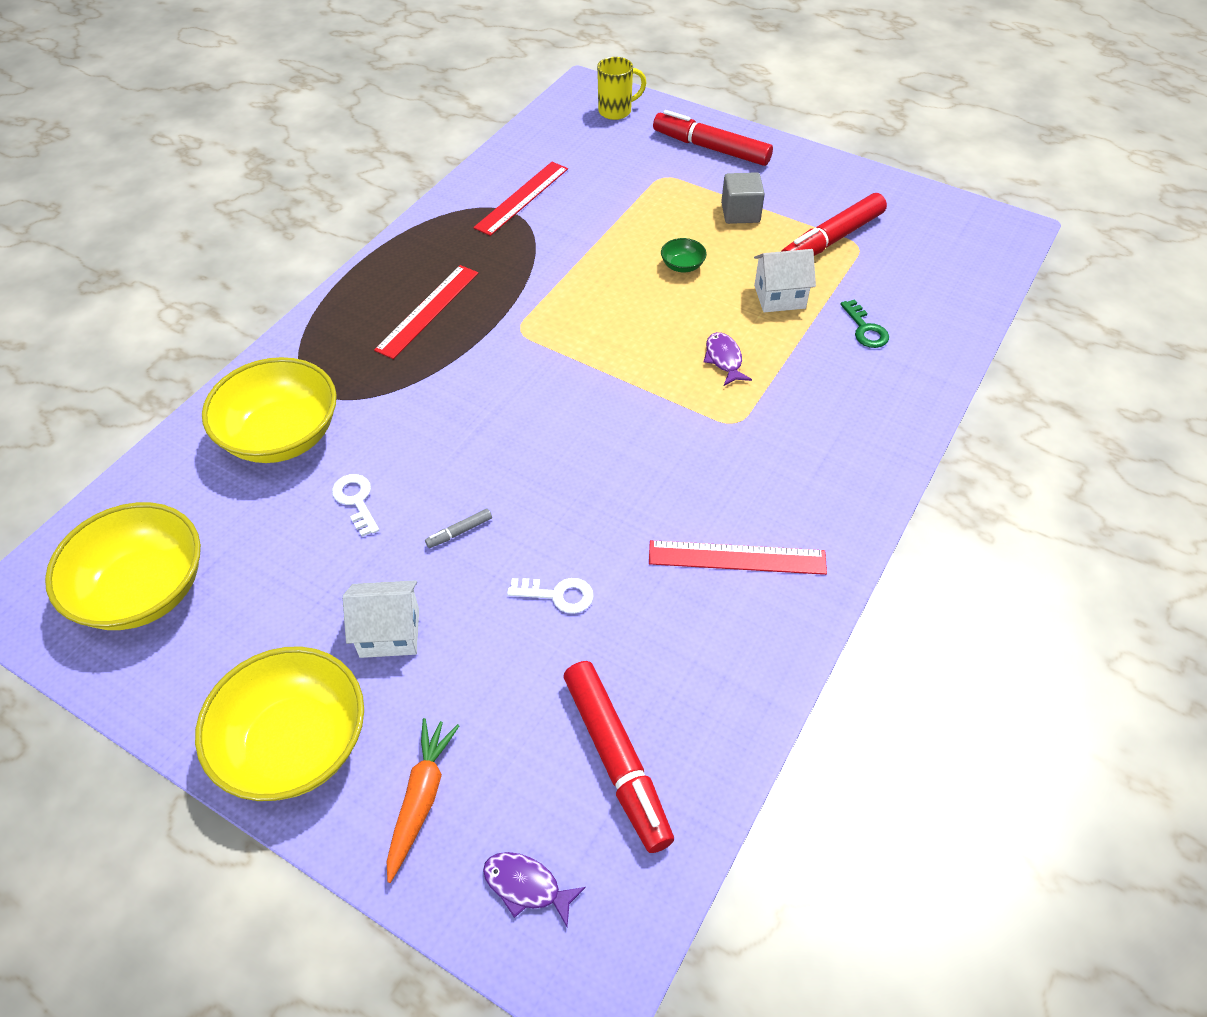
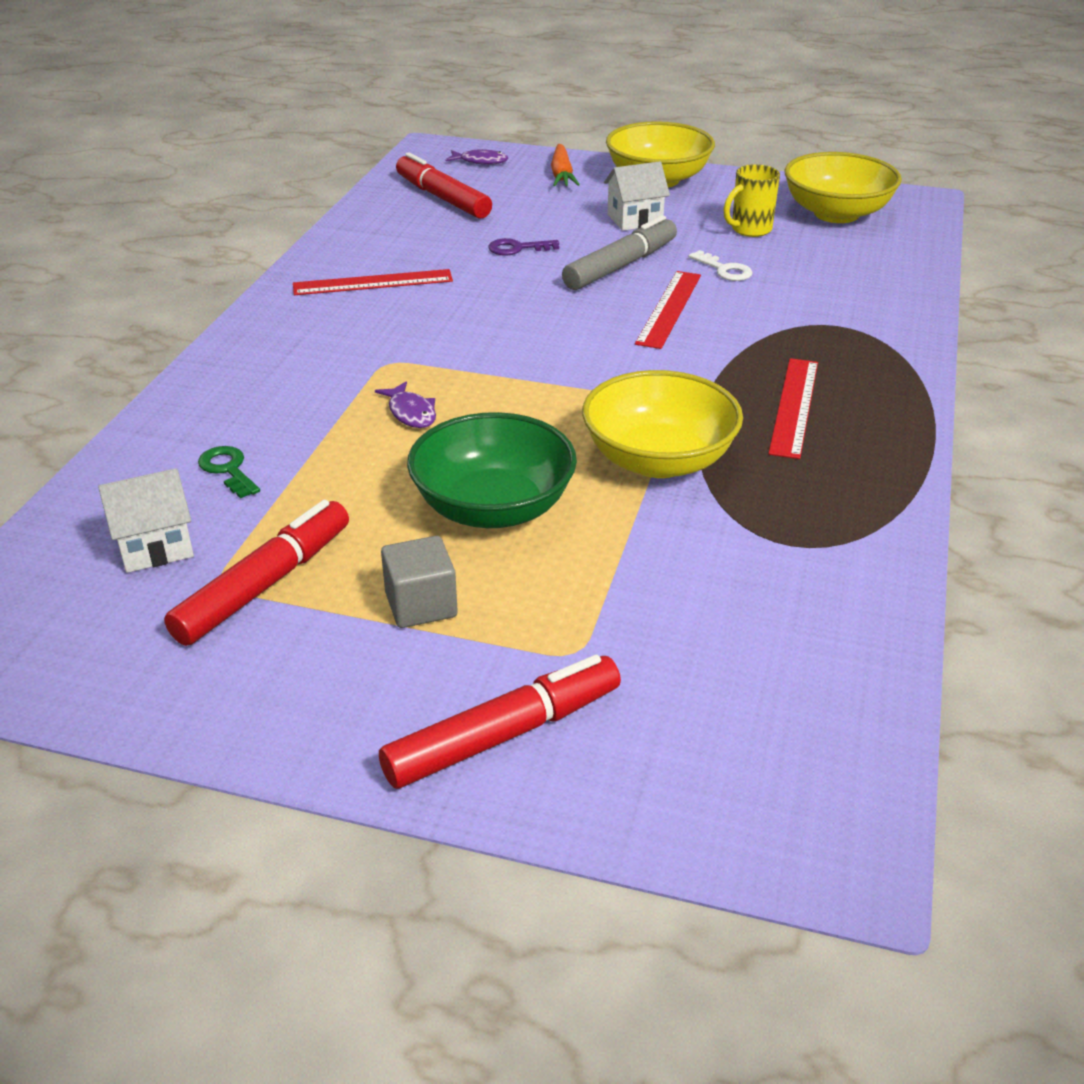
camera: 165 degrees right, 15 degrees down
(282, 436) = (835, 295): yellow bowl -> yellow bowl (658, 460)
(459, 532) = (620, 266): grey marker -> grey marker, size x2.45
(522, 198) = (790, 569): red ruler -> red ruler (669, 309)
(558, 595) = (517, 248): white key -> purple key
(616, 111) = (738, 799): yellow mug -> yellow mug (750, 230)
(682, 266) = (493, 508): green bowl -> green bowl, size x2.43
(711, 148) = (503, 735): red marker -> red marker turned 45 degrees counterclockwise
(779, 297) = (346, 490): white house -> white house (155, 547)

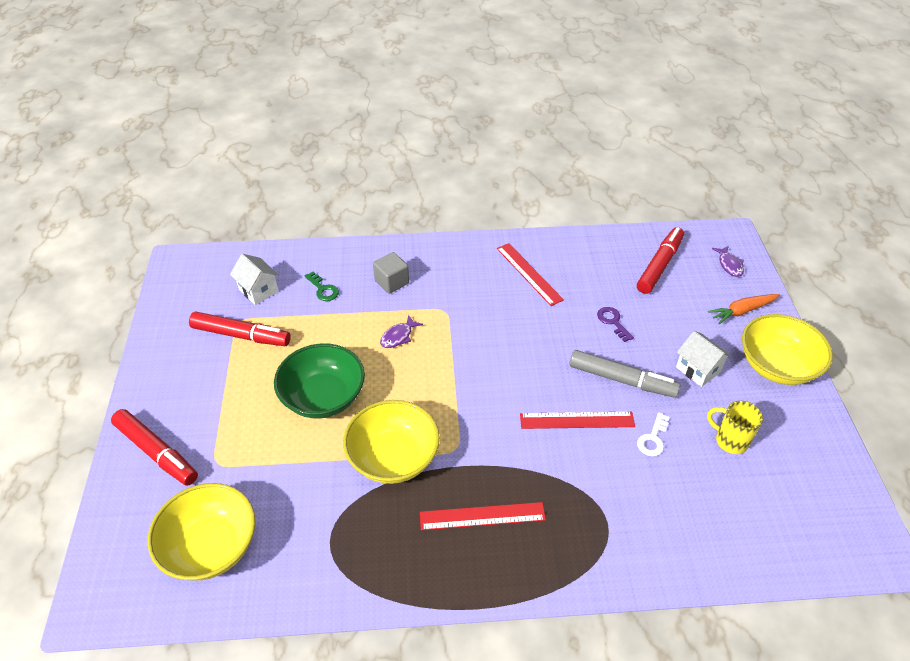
camera: 70 degrees right, 10 degrees up
(228, 470) = (323, 289): green key -> green key turned 105 degrees clockwise
(421, 605) = (239, 394): grey cube -> grey cube (392, 282)
(836, 214) = (802, 493): yellow bowl -> yellow bowl (211, 546)

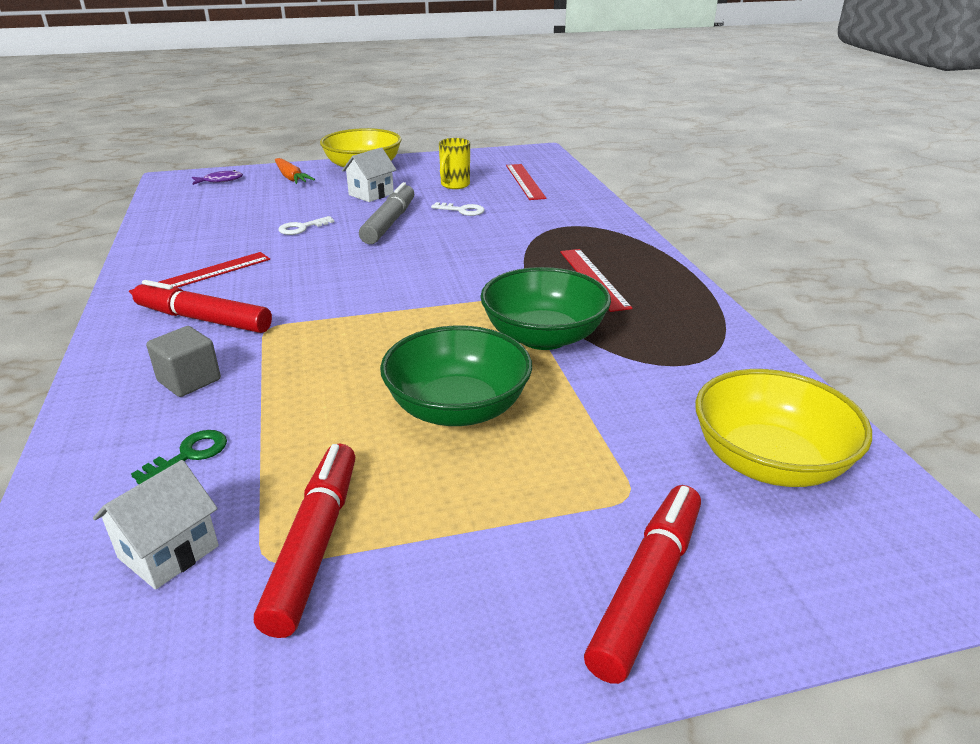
camera: 100 degrees left, 15 degrees down
(393, 457) = (543, 337): yellow bowl -> green bowl
(398, 336) = (322, 359): purple fish -> none
(577, 420) = (450, 241): red ruler -> red ruler (525, 181)
(613, 322) = (301, 228): purple key -> white key
(659, 265) = (210, 208): red marker -> red marker (203, 319)

